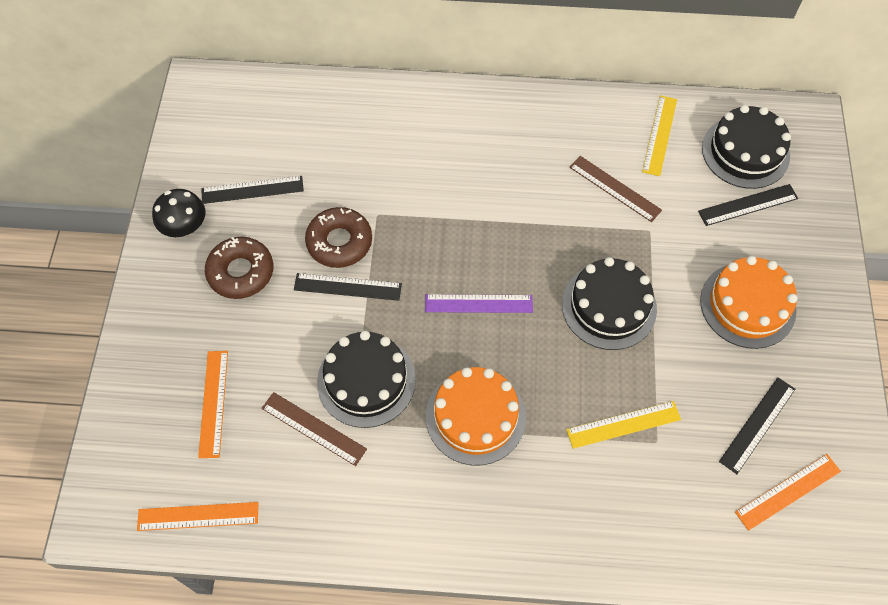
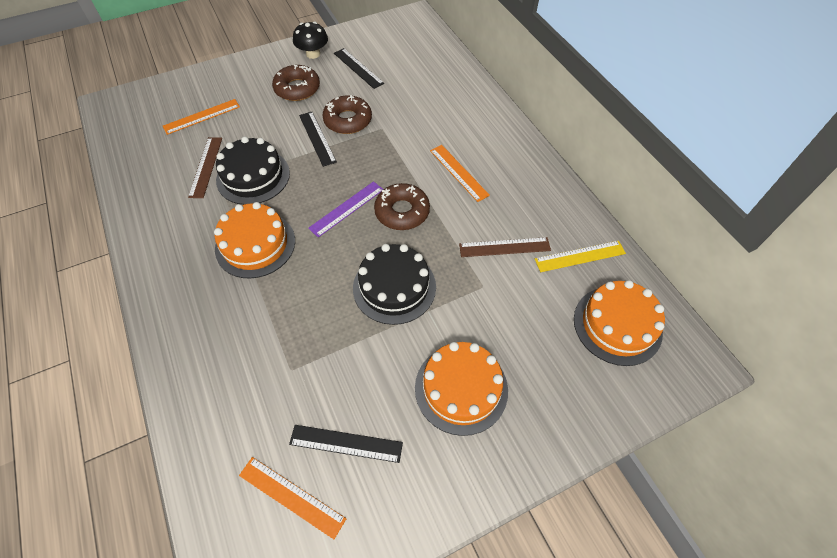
camera: 60 degrees right, 5 degrees down
(198, 516) = (124, 143): orange ruler -> orange ruler (459, 172)
(478, 304) = (346, 208): purple ruler -> purple ruler turned 75 degrees clockwise
(516, 253) = (402, 212): none -> brown donut
(615, 188) = (504, 247): brown ruler -> brown ruler turned 75 degrees clockwise
(623, 425) = (294, 339): yellow ruler -> none
(745, 152) = (617, 325): black cake -> orange cake
(748, 205) = (564, 348): black ruler -> none

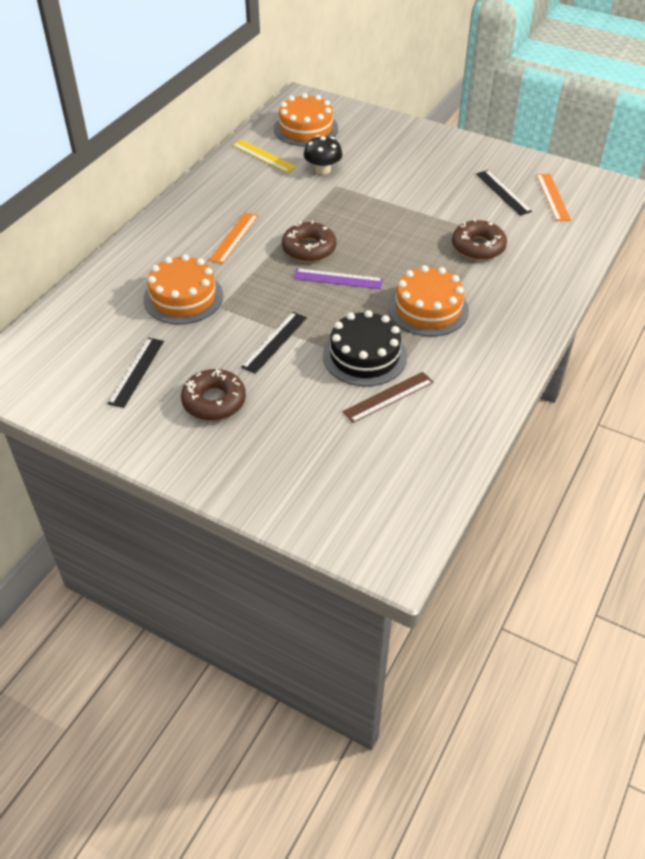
camera: 125 degrees left, 10 degrees down
(201, 116) = (329, 452): orange ruler -> none
(313, 54) = (139, 426): black mushroom -> black mushroom (323, 170)
(348, 120) = (230, 334): brown donut -> brown donut (478, 246)
(394, 287) = (381, 221): black cake -> none
(461, 388) = (418, 167): orange cake -> orange cake (183, 297)
(504, 247) = (290, 188): brown ruler -> none

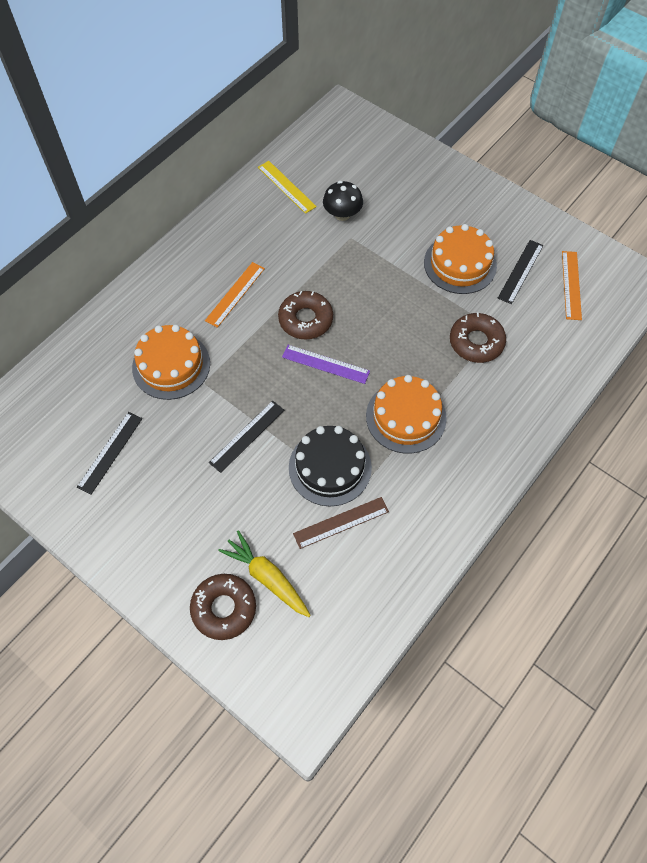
camera: 10 degrees right, 15 degrees up
(214, 401) = (175, 500): brown donut -> brown donut (224, 608)
(306, 128) = (337, 153): orange cake -> orange cake (460, 264)
(325, 450) = (267, 577): none -> yellow carrot
(503, 192) = (520, 271): black ruler -> black ruler turned 45 degrees clockwise

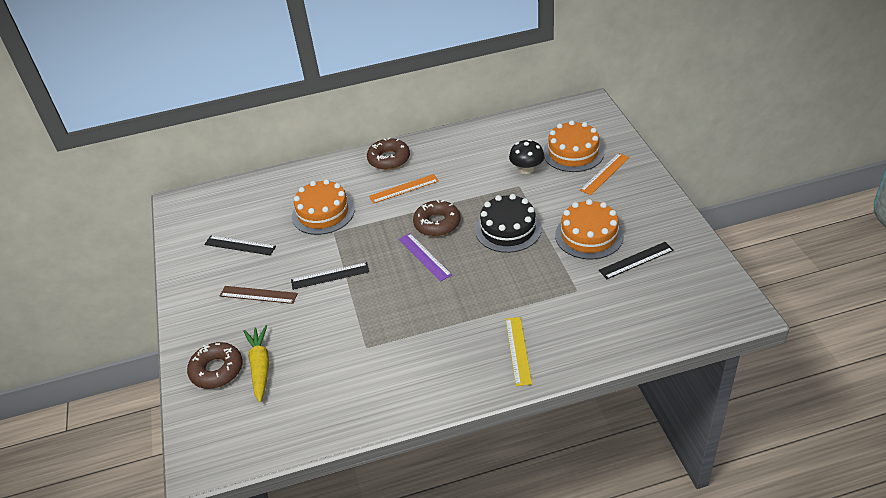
camera: 40 degrees right, 20 degrees down
(110, 452) = (240, 245): black ruler -> black ruler turned 45 degrees clockwise
(286, 187) = (502, 138): yellow ruler -> yellow ruler (518, 350)
(330, 467) = (365, 321): black cake -> black cake (508, 229)
(341, 522) = (340, 359): brown ruler -> brown ruler (258, 294)
(406, 417) = (450, 316): orange cake -> orange cake (573, 153)
(476, 342) = (552, 292): brown donut -> brown donut (389, 159)
(571, 285) = (673, 287): orange ruler -> orange ruler (605, 173)

